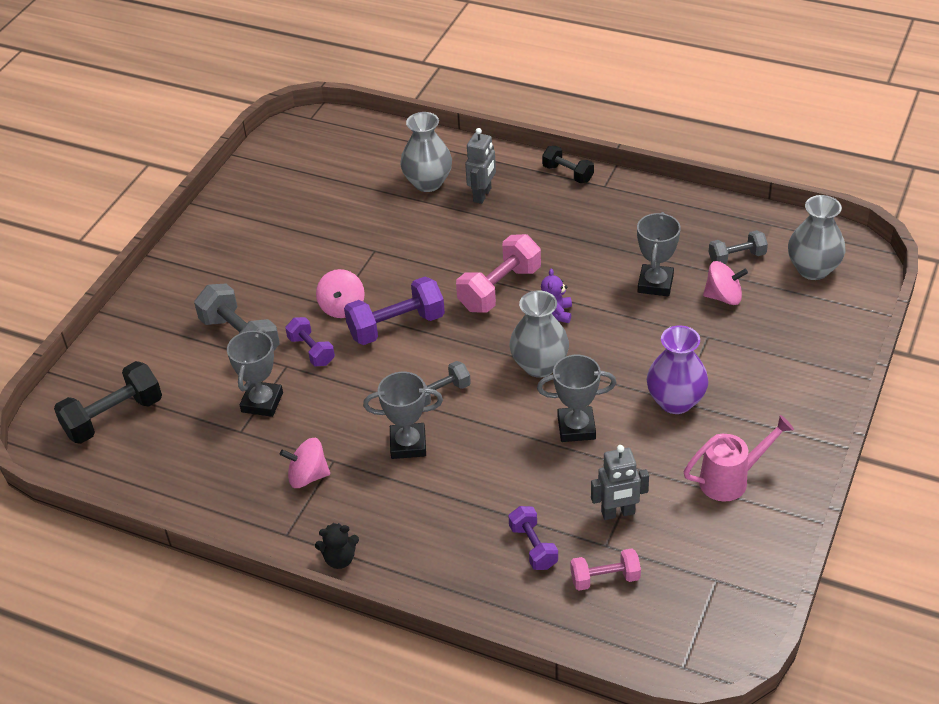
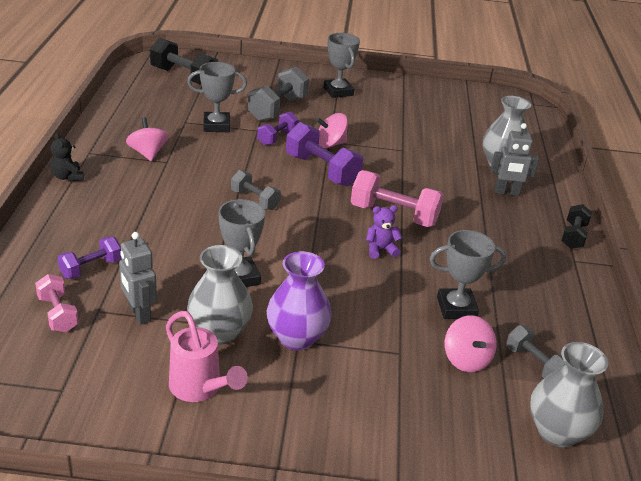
camera: 65 degrees right, 10 degrees down
(408, 444) = (192, 192): grey trophy -> grey trophy (338, 91)
(539, 365) = (309, 247): grey vase -> grey vase (219, 332)

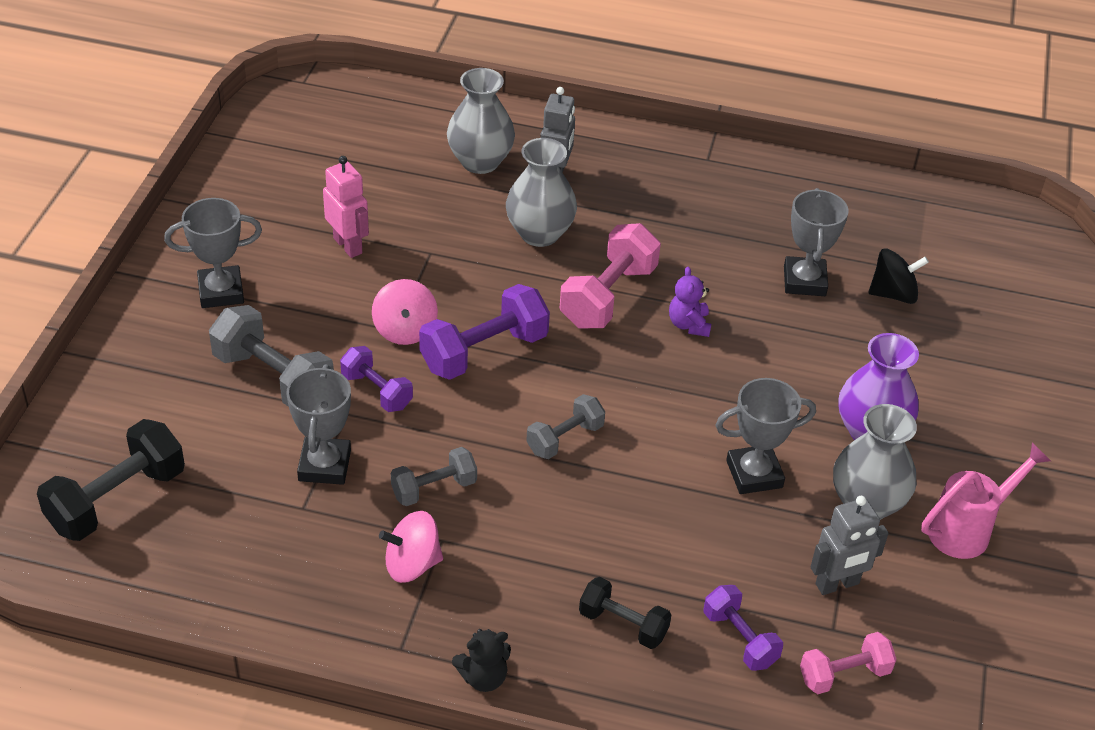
camera: 80 degrees left, 10 degrees up
(394, 124) = (348, 246): none -> pink robot
(466, 359) = (893, 294): pink spinning top -> black spinning top
(534, 364) = (895, 243): grey dumbbell -> grey dumbbell (434, 488)
(557, 432) = (991, 254): grey vase -> grey vase (539, 233)
(573, 236) = (657, 145): black dumbbell -> black dumbbell (623, 624)

